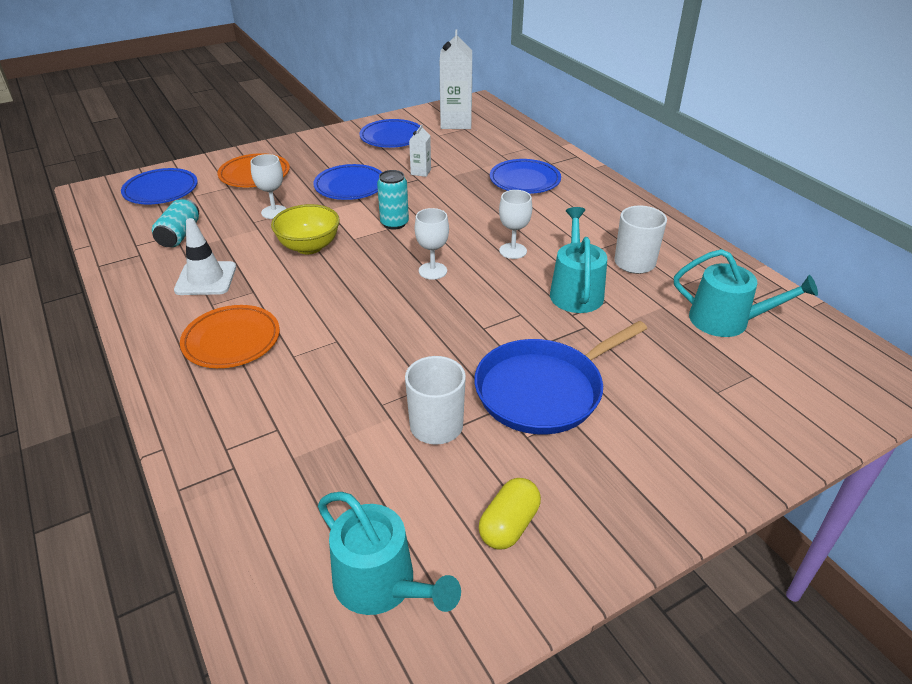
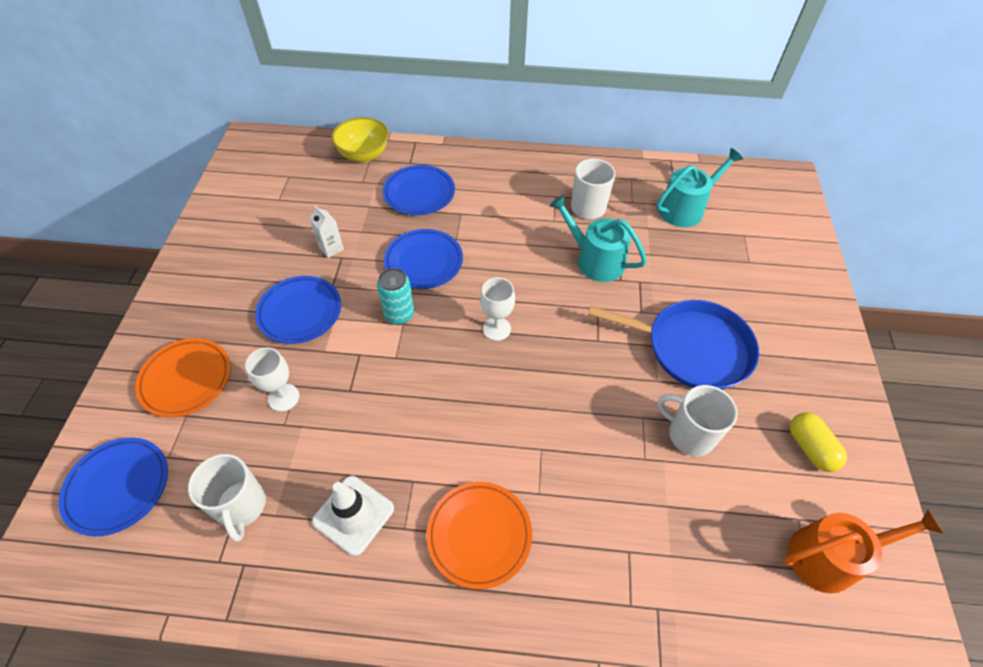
camera: 55 degrees left, 15 degrees up
(179, 235) = (241, 506): turquoise can -> white mug
(309, 247) = (377, 398): yellow bowl -> yellow bowl (364, 155)
(381, 584) = (829, 556): turquoise watering can -> orange watering can
(392, 137) = (242, 233): blue plate -> blue plate (424, 262)
(456, 123) = (270, 175): white carton -> none
(513, 251) = (513, 263): white goblet -> none
(544, 390) = (692, 348): blue pan -> blue pan turned 75 degrees counterclockwise

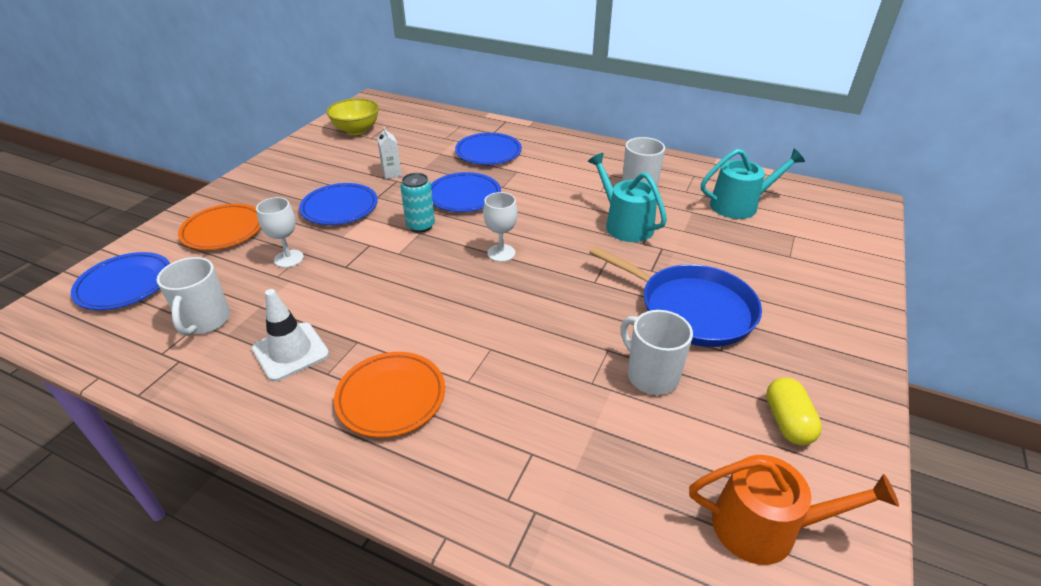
camera: 20 degrees right, 15 degrees down
(364, 155) = (457, 122): yellow bowl -> yellow bowl (356, 130)

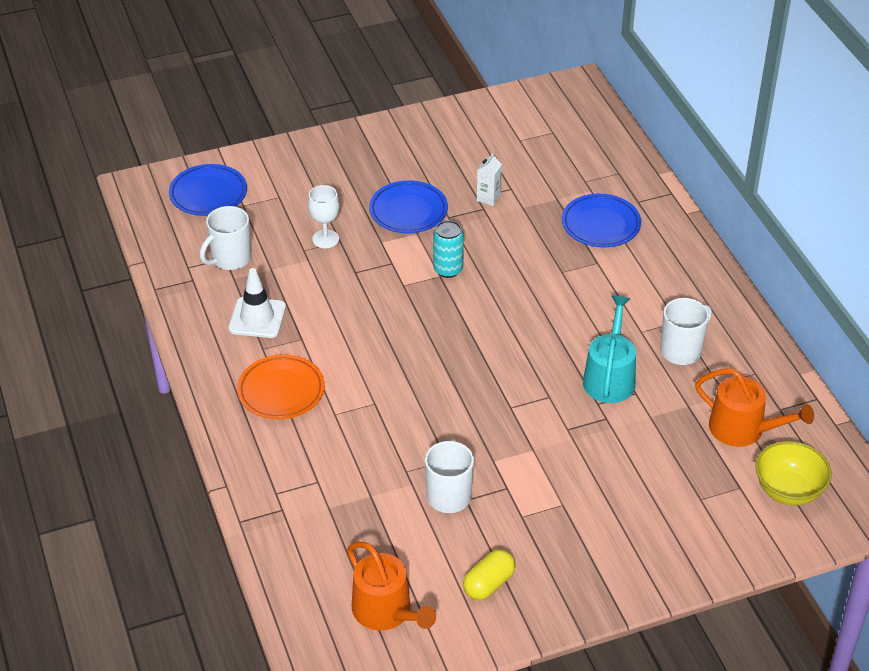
camera: 45 degrees right, 5 degrees up
(223, 231) = (307, 181): orange plate -> none
(356, 130) = (517, 123): yellow bowl -> yellow bowl (788, 491)
(464, 196) = (517, 261): blue plate -> none
(501, 253) = (476, 336): white goblet -> none
(691, 309) = (548, 477): blue pan -> none
(739, 205) = (743, 429): turquoise watering can -> orange watering can

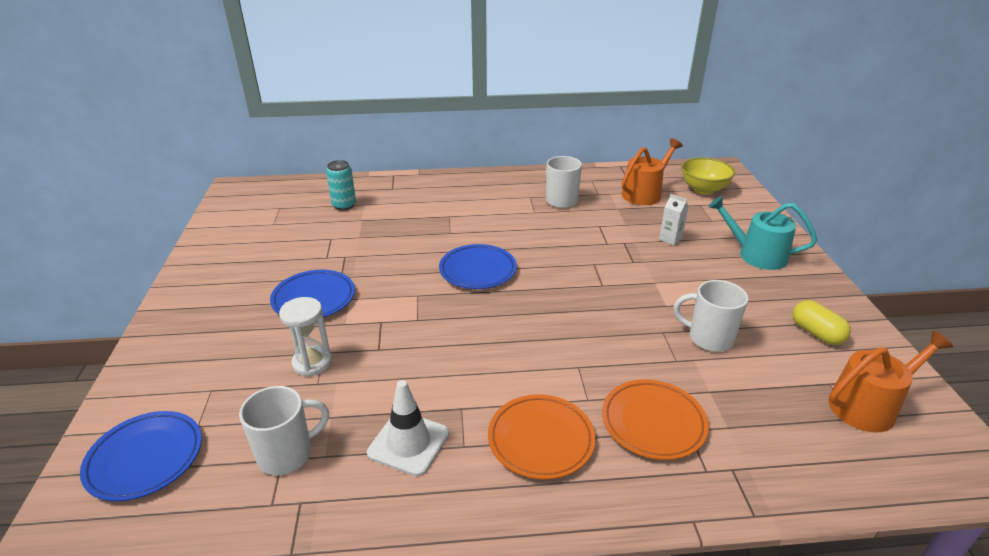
camera: 75 degrees left, 10 degrees down
(230, 259) = (287, 454): white mug -> white mug turned 90 degrees counterclockwise
(319, 458) = (653, 423): none -> orange plate
(325, 239) = (312, 363): white goblet -> white hourglass
(448, 269) = (412, 289): turquoise can -> turquoise can (344, 205)
(488, 198) = (333, 251): white carton -> white carton (670, 239)
(601, 224) = (407, 207): blue plate -> blue plate (477, 270)
(609, 377) = (580, 233): turquoise watering can -> turquoise watering can (756, 255)

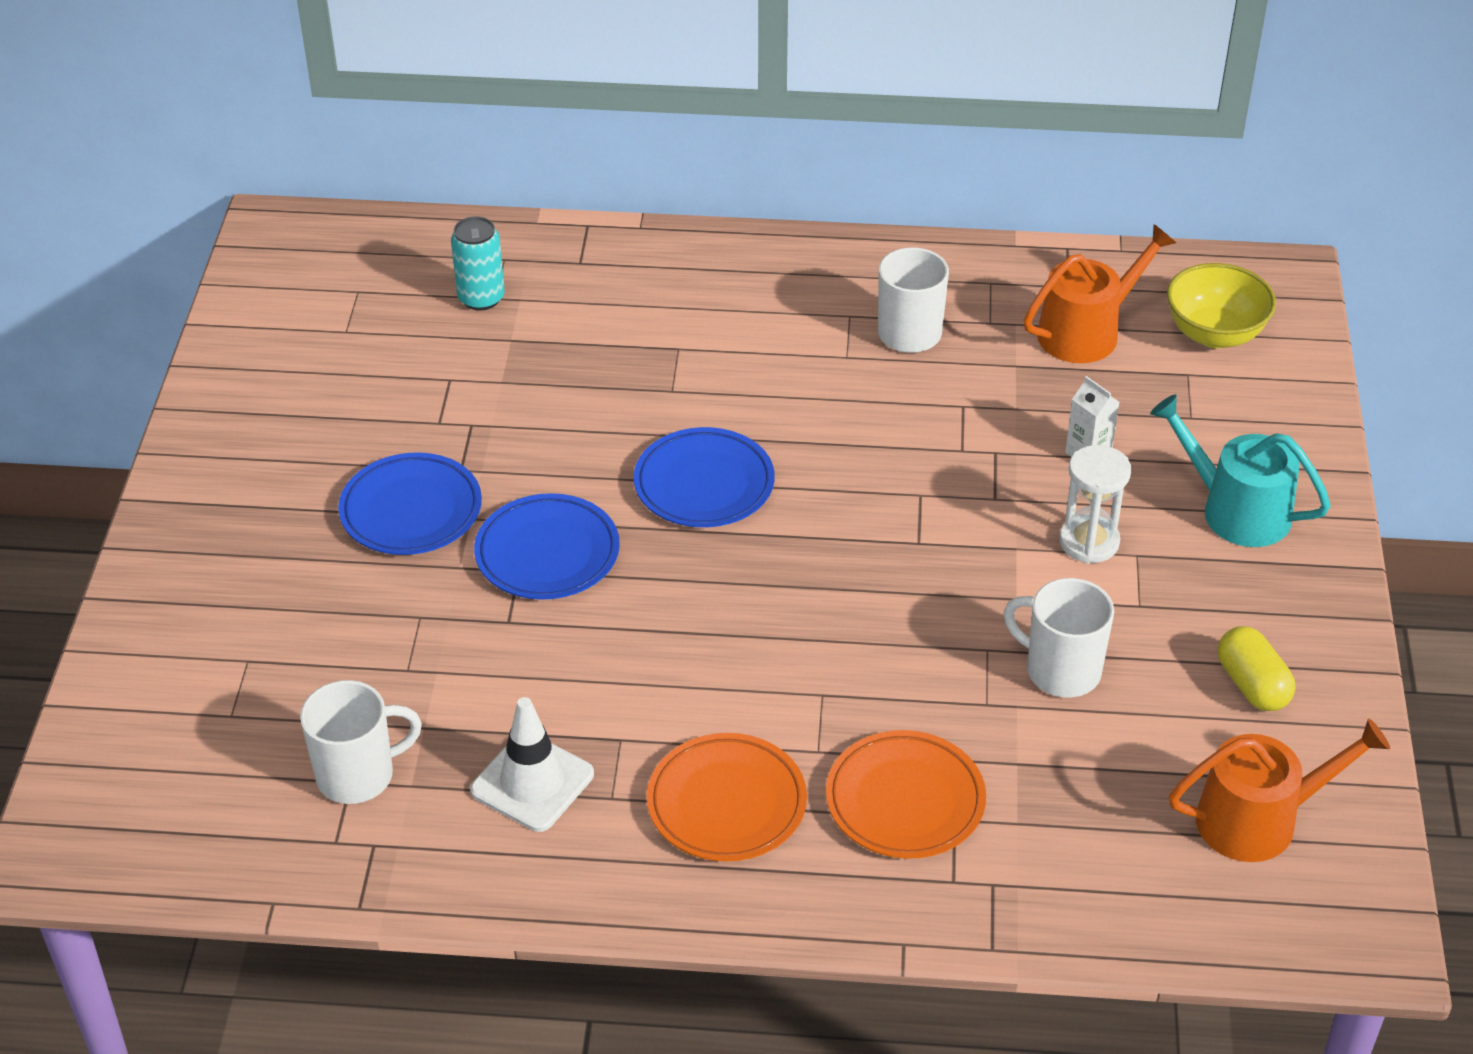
camera: 10 degrees right, 10 degrees up
(145, 459) = (162, 755): blue plate -> blue plate (547, 553)
(312, 363) = (401, 633): white hourglass -> white hourglass (1089, 542)

